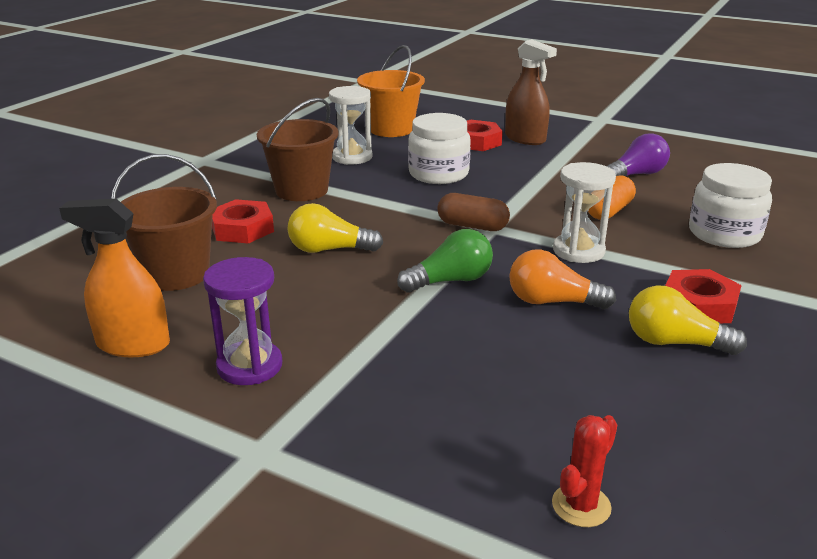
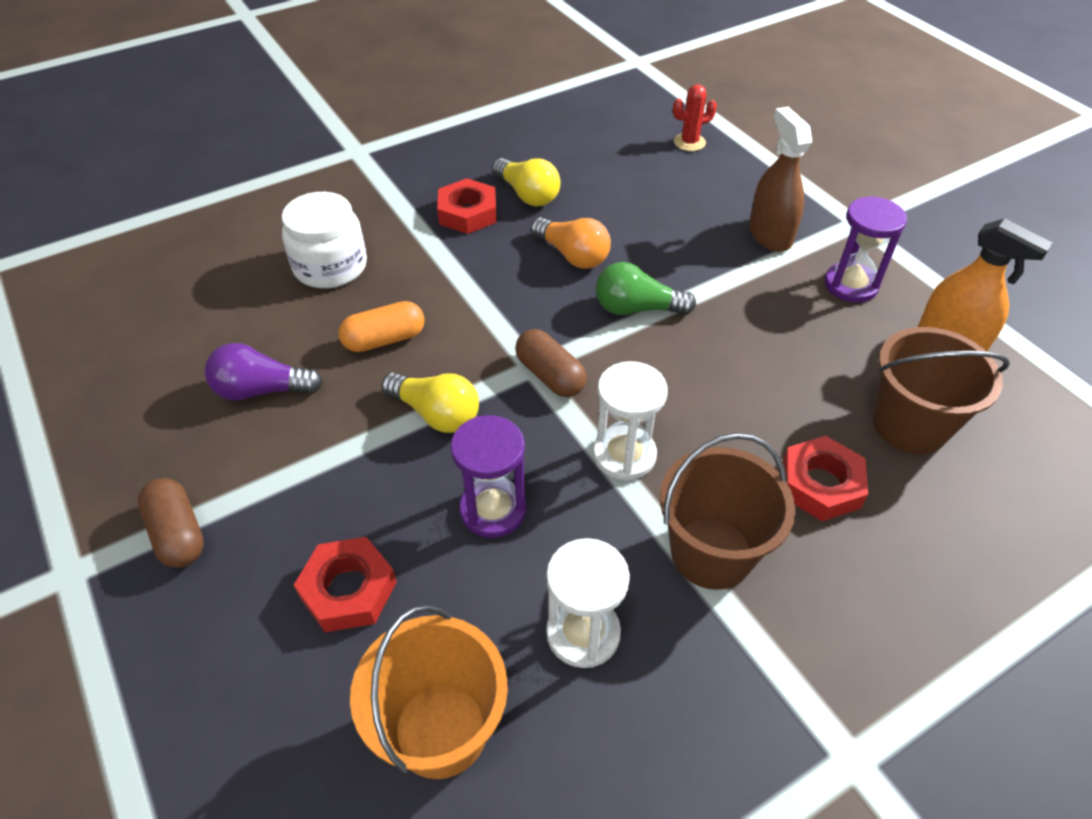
camera: 150 degrees left, 20 degrees up
(329, 250) = (730, 400): yellow light bulb -> yellow light bulb (436, 414)
(438, 174) = (493, 510): white jar -> purple hourglass
(525, 139) = (267, 561): brown spray bottle -> brown spray bottle (770, 235)
(578, 134) = (178, 534): none -> brown capsule
(578, 251) = (486, 298): white hourglass -> white hourglass (624, 455)

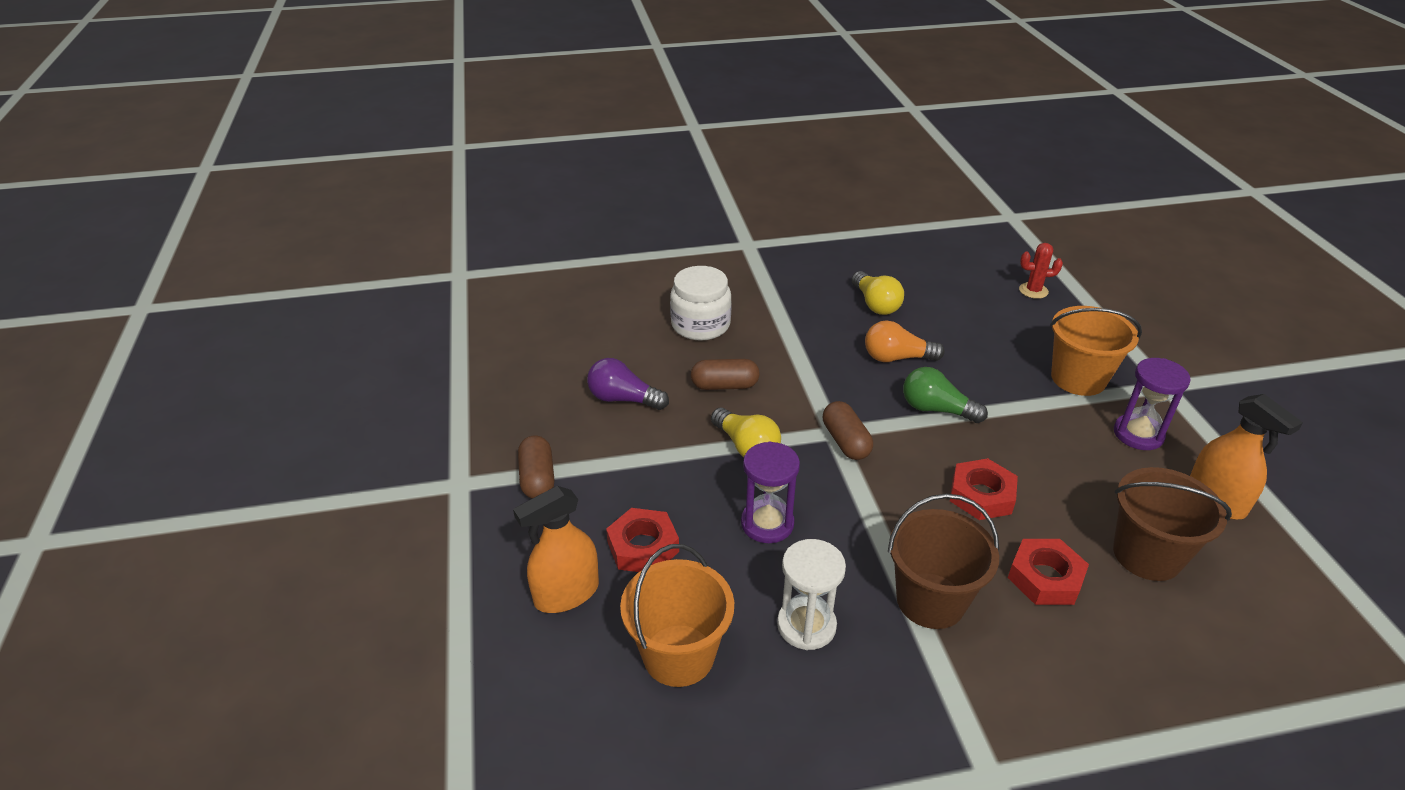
camera: 20 degrees right, 10 degrees down
(266, 690) = (566, 593): none -> orange spray bottle
(384, 340) = (724, 386): orange capsule -> brown capsule
(467, 213) = (821, 308): red nut -> red nut (981, 495)
(573, 255) = (896, 358): orange light bulb -> orange light bulb turned 120 degrees clockwise
(624, 455) = (885, 513): white hourglass -> none
(770, 235) = (1078, 378): brown spray bottle -> orange bucket

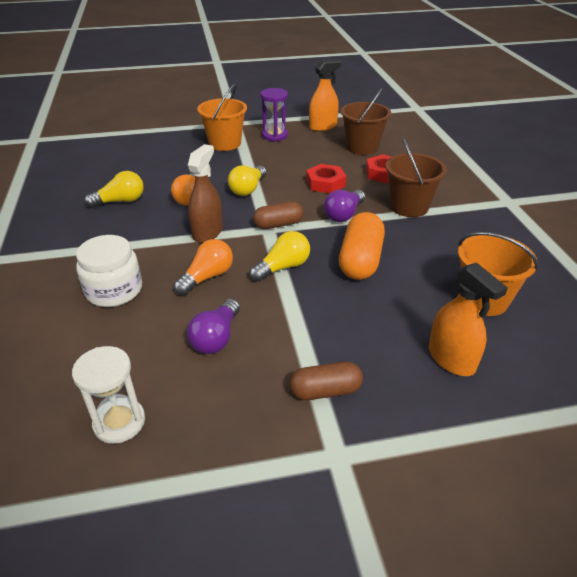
camera: 90 degrees left, 0 degrees up
(643, 547) = (394, 319): red nut -> none
(724, 386) = (207, 277): brown capsule -> orange light bulb
(767, 523) = (360, 260): purple hourglass -> orange capsule
(806, 625) = (441, 248): white hourglass -> white hourglass (119, 422)
(817, 379) = (207, 232): none -> brown spray bottle
(886, 513) = (344, 214): none -> purple light bulb
(936, 409) = (248, 189): green light bulb -> yellow light bulb
(1033, 291) = (130, 144): red cactus -> none

